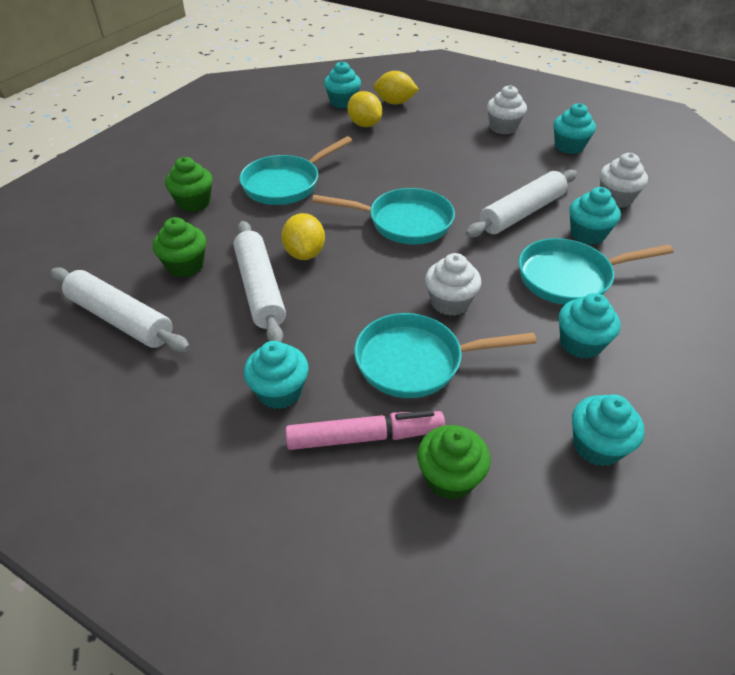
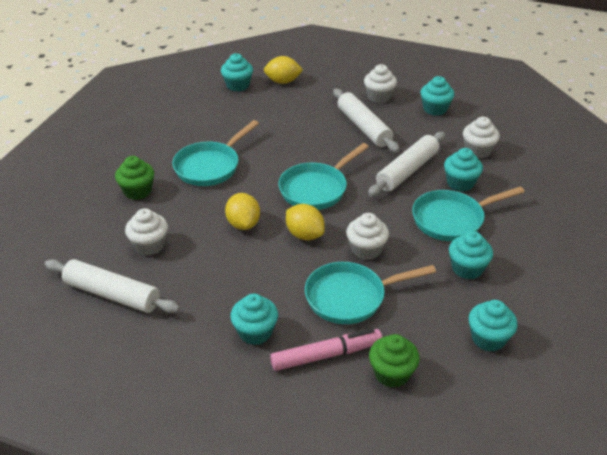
camera: 10 degrees left, 5 degrees down
(186, 265) = (149, 245): green cupcake -> white cupcake
(260, 289) = (216, 257): white rolling pin -> white rolling pin (364, 127)
(364, 124) = (262, 105): yellow lemon -> yellow lemon (304, 235)
(404, 222) = (316, 189): turquoise pan -> turquoise pan turned 135 degrees clockwise

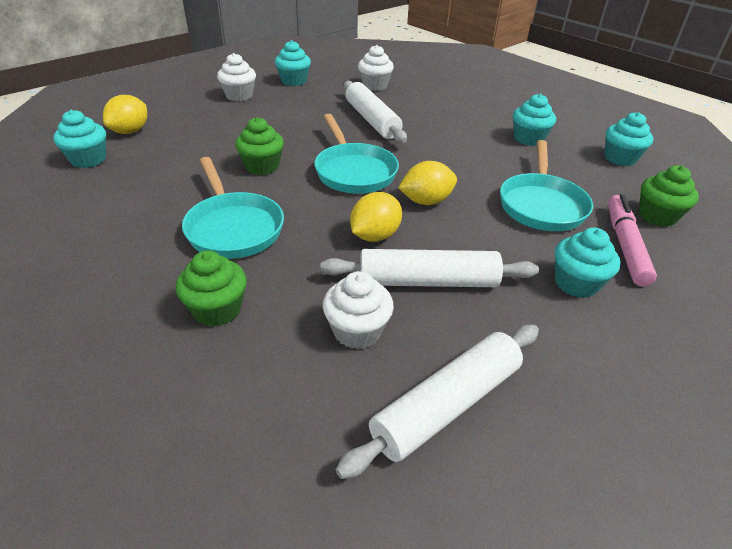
camera: 65 degrees left, 0 degrees up
(243, 224) = (375, 236): yellow lemon -> yellow lemon turned 60 degrees counterclockwise
(287, 148) = (262, 166): none -> green cupcake
(364, 127) = (279, 117): white rolling pin -> white rolling pin (428, 281)
(366, 250) = (474, 175): white cupcake -> none
(452, 219) = (459, 124): turquoise pan -> none
(460, 183) = (412, 105): turquoise cupcake -> none

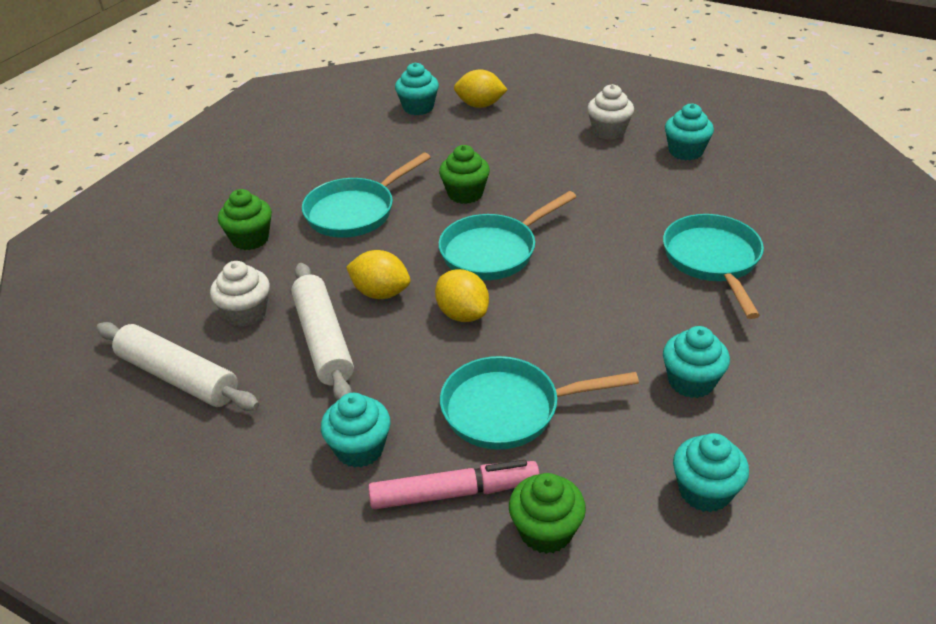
camera: 75 degrees right, 0 degrees up
(372, 120) = (628, 234): white rolling pin -> none
(374, 85) = (738, 212): white cupcake -> none
(418, 104) = (712, 260): none -> turquoise pan

